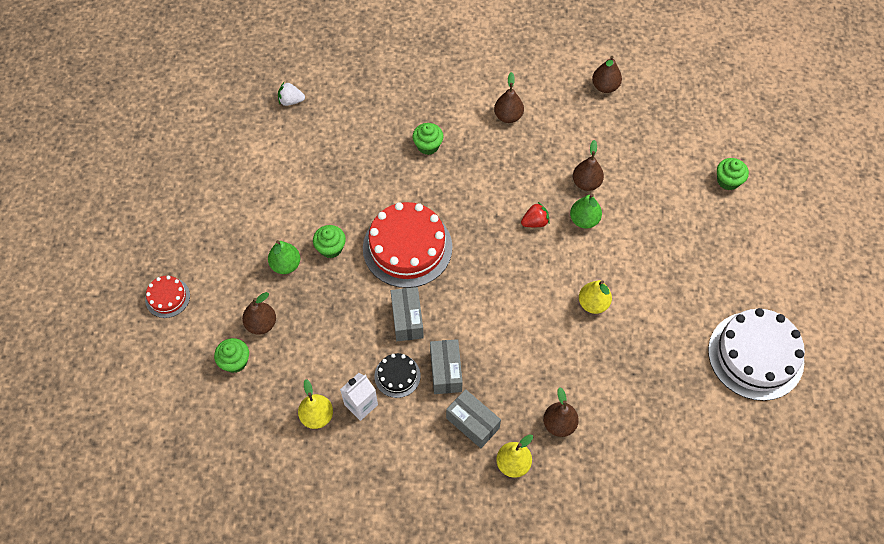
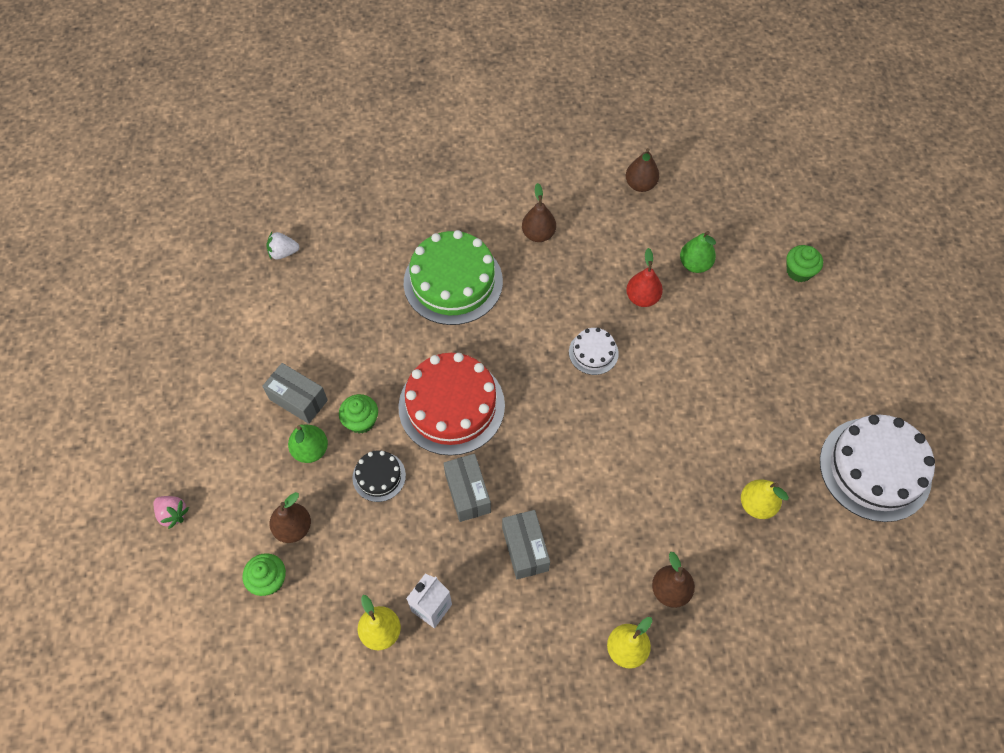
camera: 10 degrees left, 0 degrees up
(167, 297) = (173, 514): red cake -> pink strawberry
(397, 376) = (468, 564): black cake -> black cake (379, 476)
(428, 145) = (453, 282): green cupcake -> green cake
(472, 423) = (569, 607): grey box -> grey box (298, 400)
(535, 222) = (593, 352): red strawberry -> white cake
(584, 220) = (648, 341): green pear -> green pear (695, 264)
(586, 183) = (642, 298): brown pear -> red pear
(593, 303) = (679, 438): yellow pear -> yellow pear (757, 505)

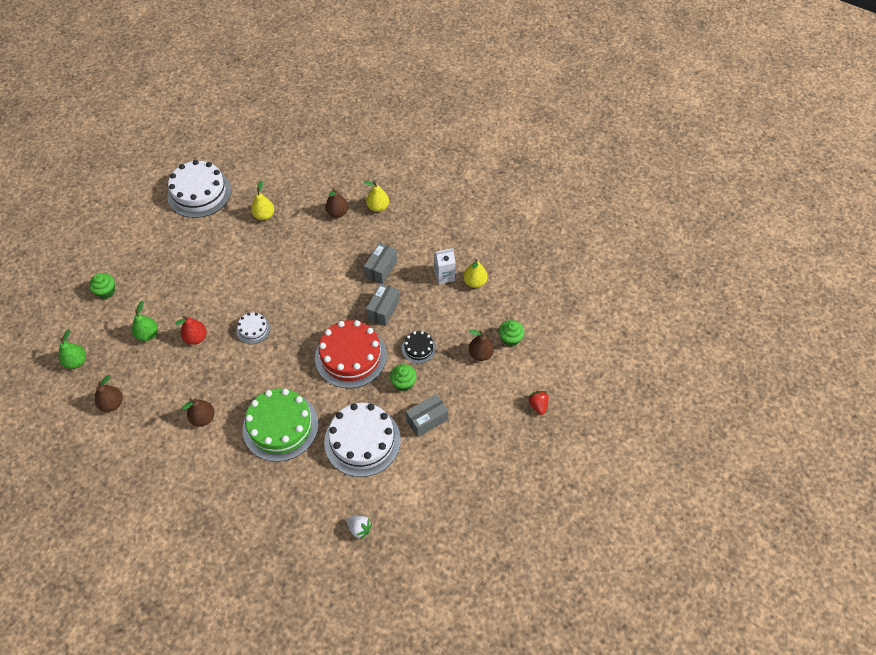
camera: 140 degrees left, 5 degrees down
(173, 514) = (538, 405): pink strawberry -> red strawberry
(298, 400) = (427, 420): grey box -> grey box turned 75 degrees clockwise
(311, 450) = (442, 387): green pear -> green pear (76, 361)
(352, 328) = (362, 441): none -> white cake

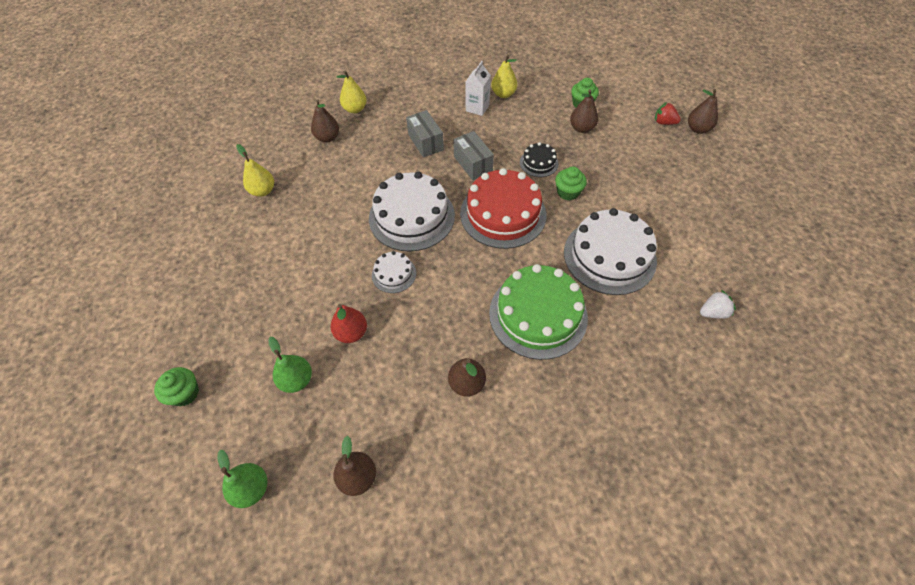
camera: 50 degrees left, 0 degrees up
(199, 193) = (165, 228): white cake -> white cake (411, 216)
(427, 420) = (623, 197): grey box -> none
(551, 433) = (698, 129): none -> brown pear

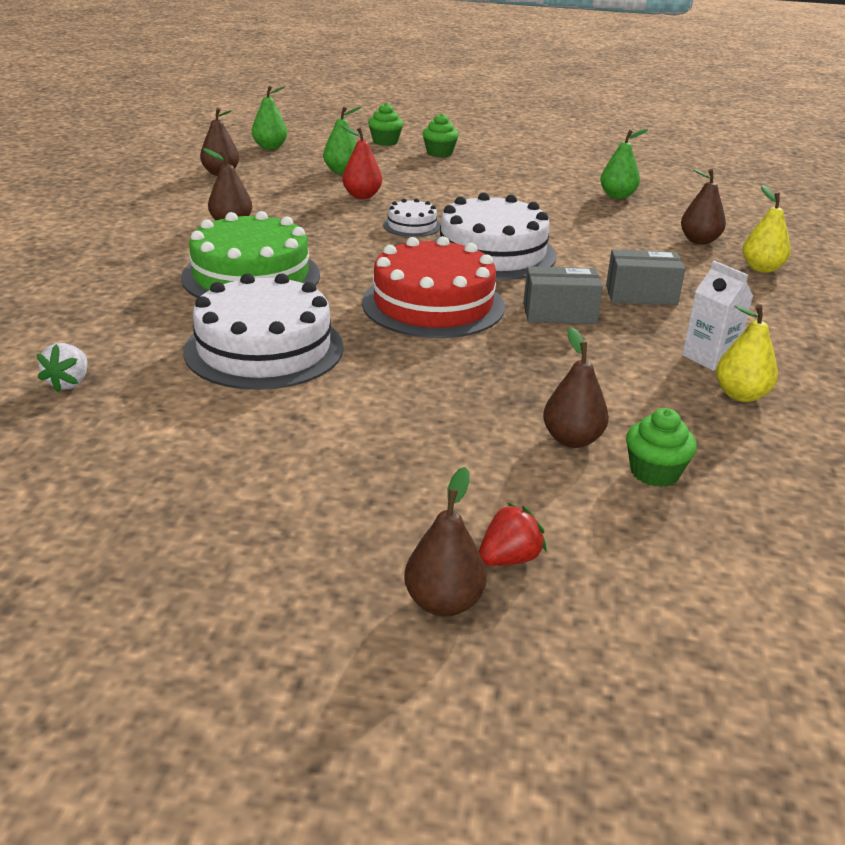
camera: 115 degrees right, 25 degrees down
(263, 191) = (617, 196): yellow pear -> green pear
(539, 163) = (513, 364): black cake -> none
(568, 192) = (420, 364): green cupcake -> green cupcake (439, 153)

